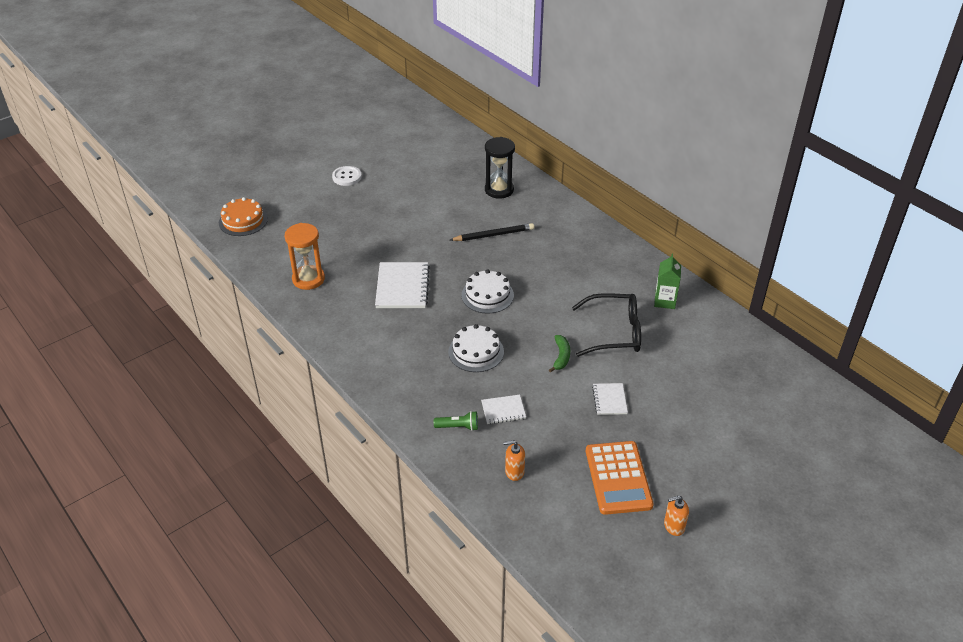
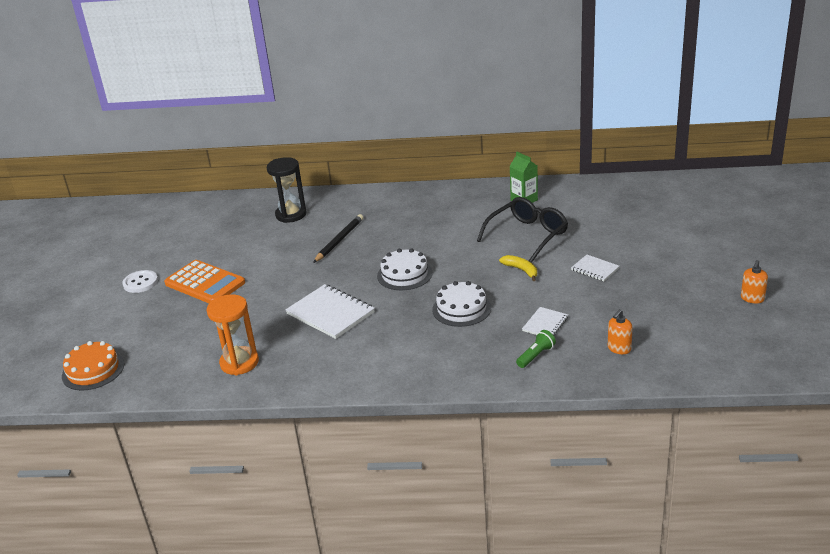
camera: 45 degrees left, 10 degrees down
(561, 357) = (521, 270): green banana -> yellow banana
(618, 478) = (679, 301): orange calculator -> orange calculator (205, 283)

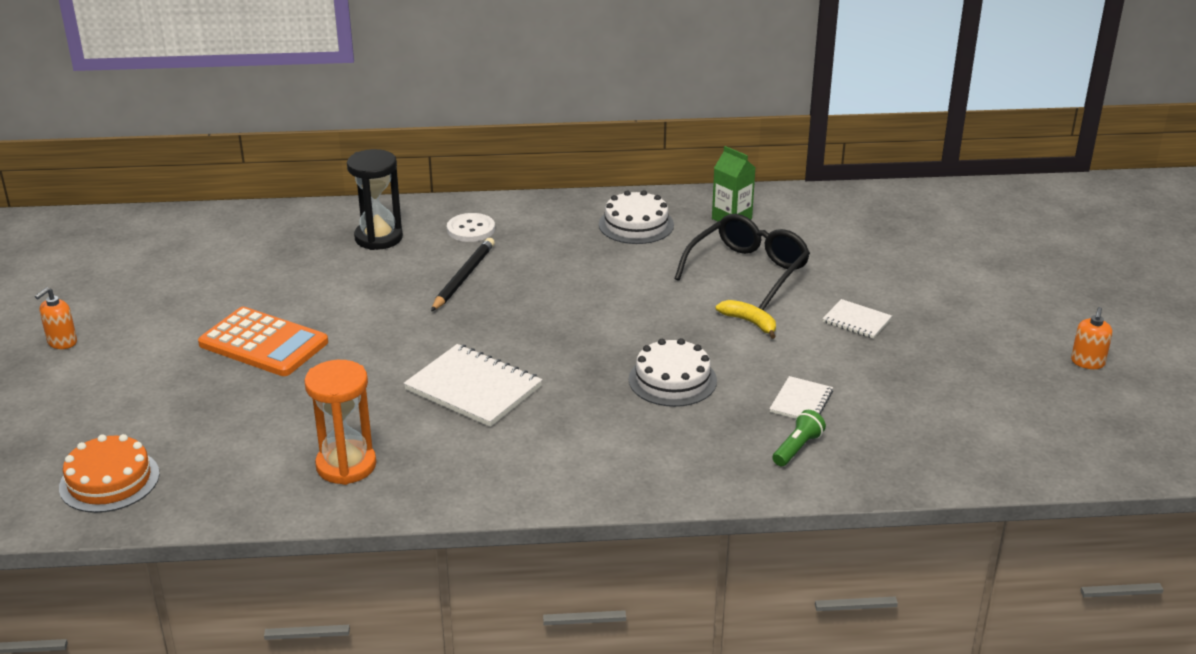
camera: 10 degrees left, 0 degrees up
(140, 283) = (158, 343): white button -> white button (471, 229)
(404, 274) = (575, 329): white cake -> white cake (636, 225)
(619, 348) = (915, 436): orange soap dispenser -> orange soap dispenser (62, 342)

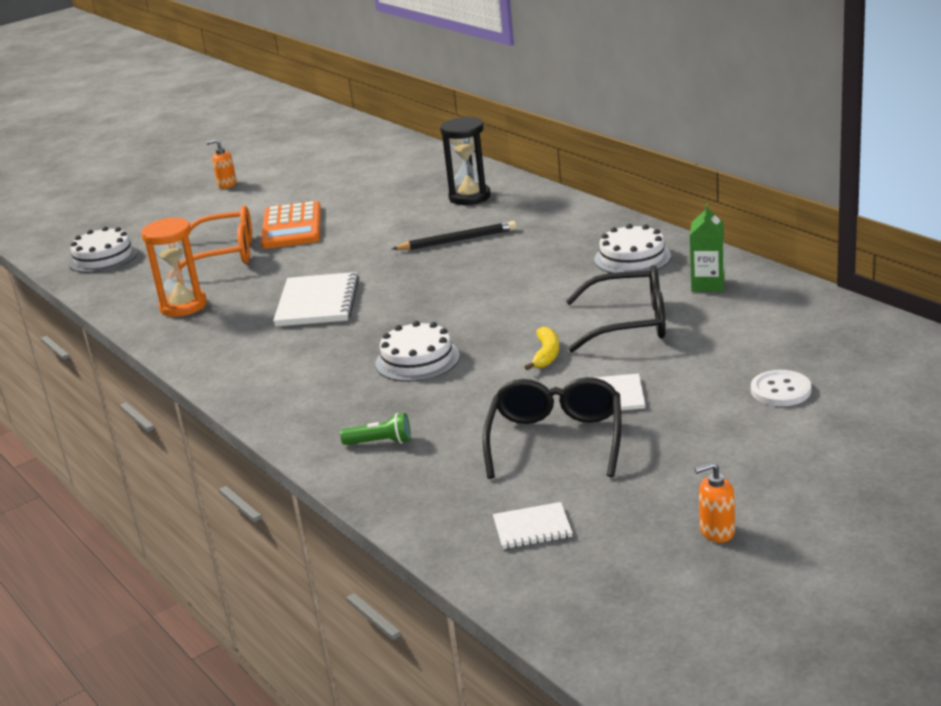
camera: 60 degrees right, 5 degrees down
(109, 480) = (103, 257): orange cake -> white cake
(258, 401) = (225, 254): none -> orange glasses
(471, 229) = (528, 215): white button -> white button (780, 390)
(801, 401) = (452, 419): white notebook -> white notebook (532, 528)
(891, 371) = (556, 439): none -> black glasses

